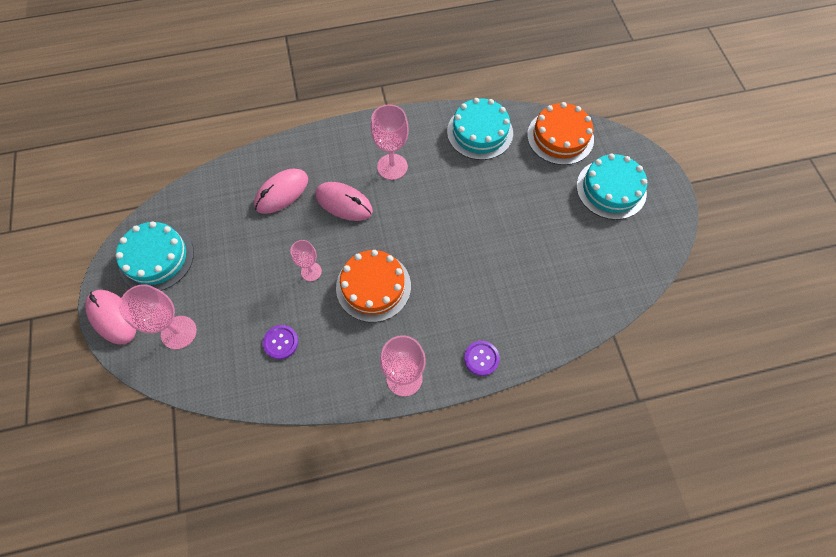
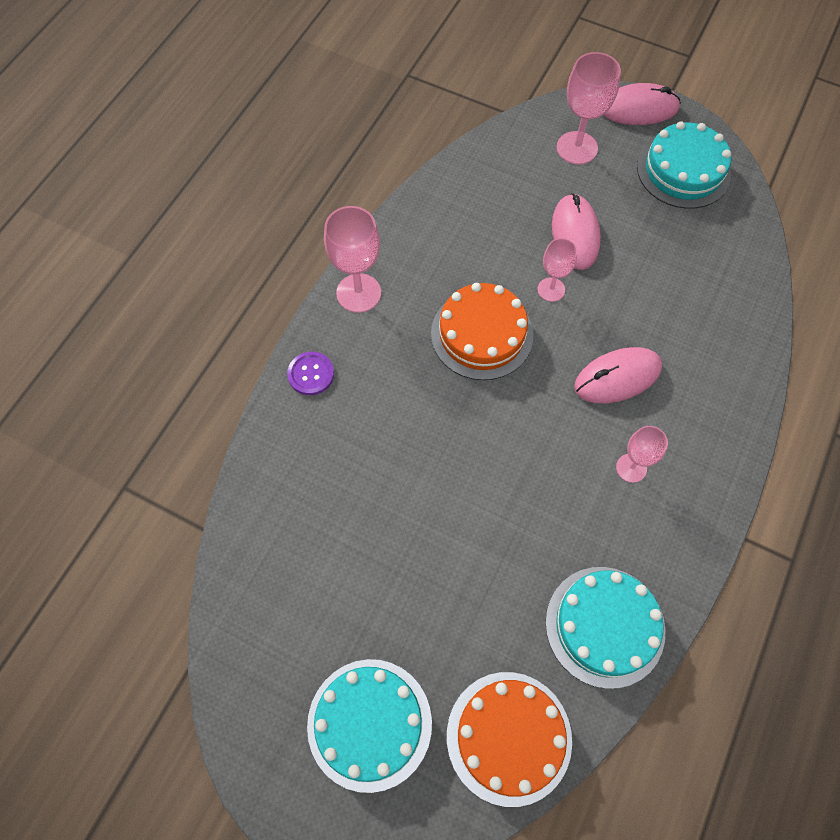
camera: 130 degrees right, 0 degrees up
(281, 192) = (684, 324): pink mouse -> pink mouse (575, 234)
(281, 342) = (492, 218): purple button -> none
(392, 167) = (631, 468): pink goblet -> pink goblet, size x0.62

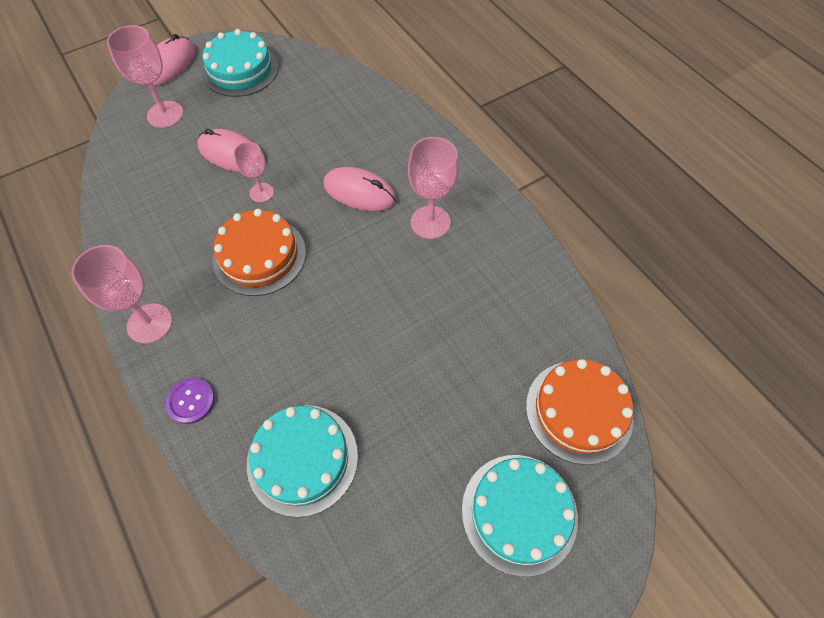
camera: 60 degrees left, 5 degrees down
(605, 626) = (531, 302): turquoise cake -> turquoise cake (302, 459)
(617, 377) = (359, 192): pink mouse -> pink mouse turned 75 degrees counterclockwise
(631, 468) = (430, 222): pink goblet -> pink goblet, size x1.61

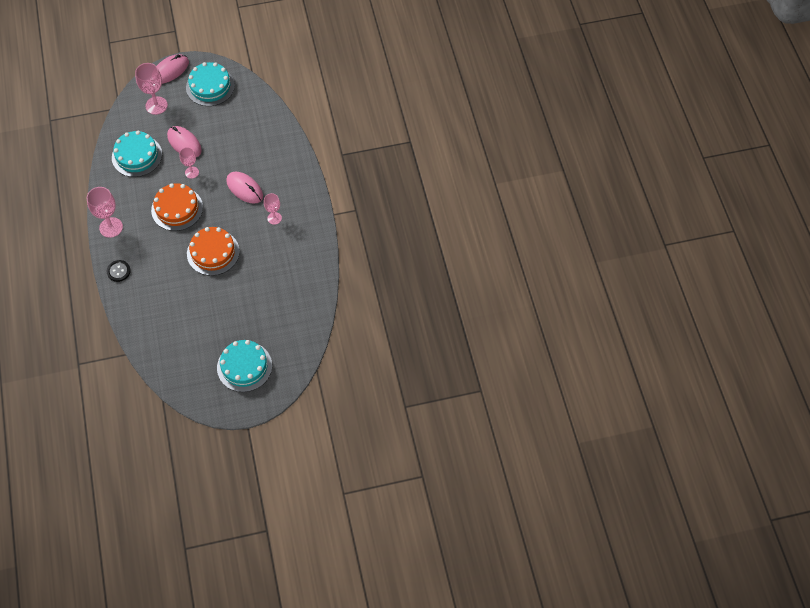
camera: 20 degrees right, 0 degrees up
(191, 401) = (118, 271): purple button -> black button
(302, 459) = (159, 313): turquoise cake -> turquoise cake (137, 156)
(430, 222) = (274, 218): pink goblet -> pink goblet, size x0.62
(579, 411) = (296, 335): orange cake -> orange cake (213, 252)

